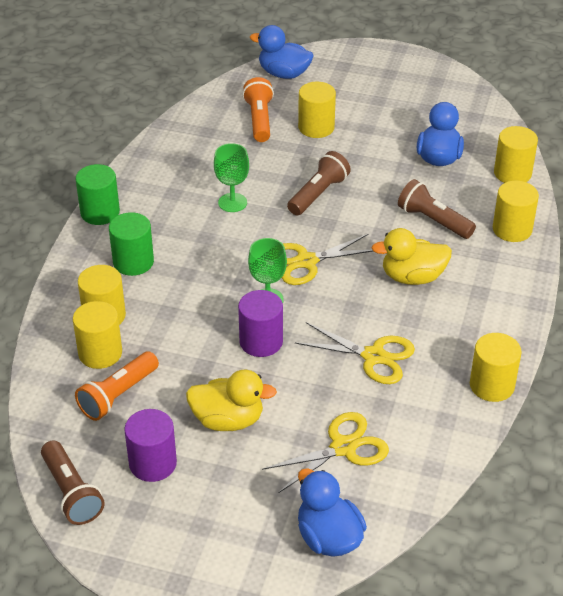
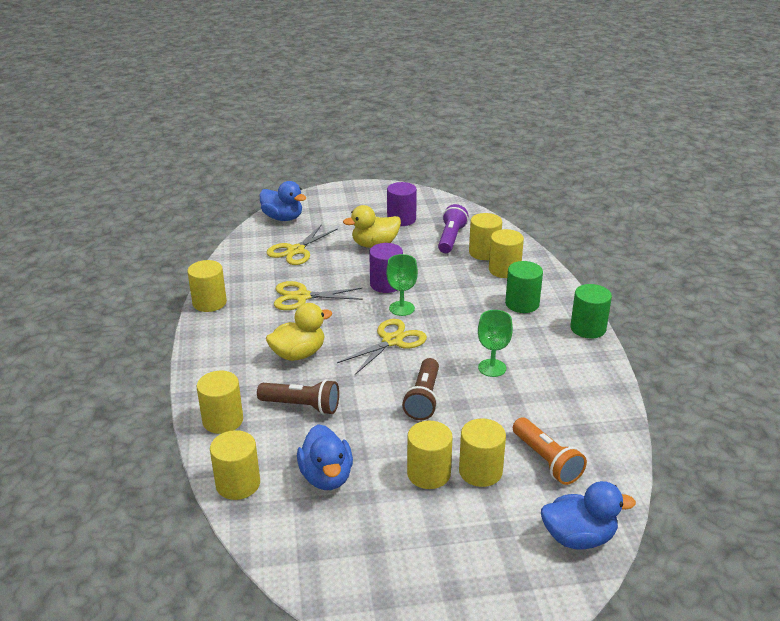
camera: 155 degrees right, 10 degrees down
(71, 493) = (432, 201): brown flashlight -> none
(117, 395) = (451, 238): orange flashlight -> purple flashlight
(357, 137) = (428, 474): none -> yellow cylinder

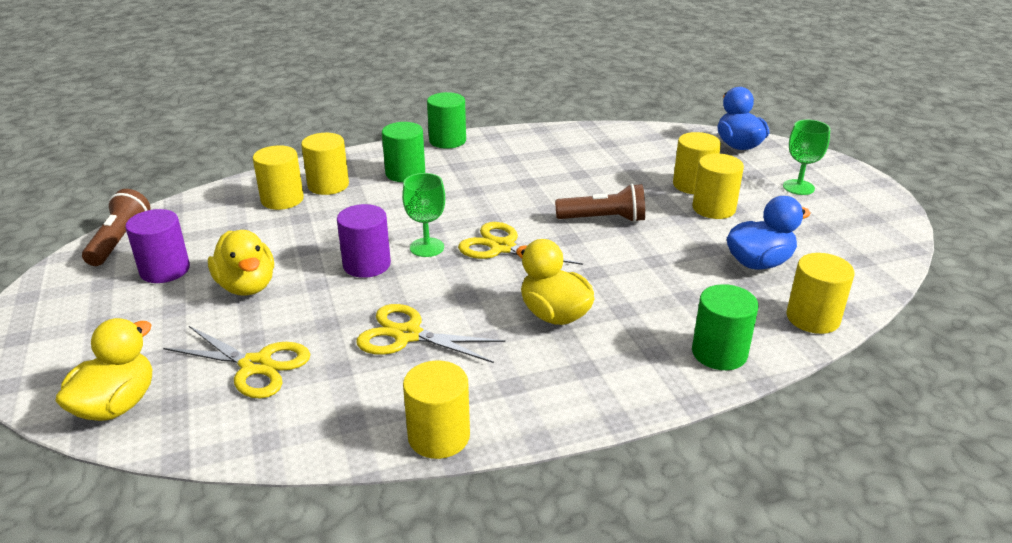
camera: 100 degrees left, 0 degrees up
(223, 420) = (719, 353): yellow cylinder -> green cylinder
(283, 218) = (116, 405): blue duck -> yellow duck
(302, 297) = (407, 335): yellow scissors -> yellow scissors turned 120 degrees clockwise
(302, 406) = (657, 295): brown flashlight -> brown flashlight (120, 240)
(451, 238) = (237, 225): purple flashlight -> none
(492, 368) = (534, 185): green goblet -> green goblet (798, 187)
(546, 461) = (659, 157): orange flashlight -> none

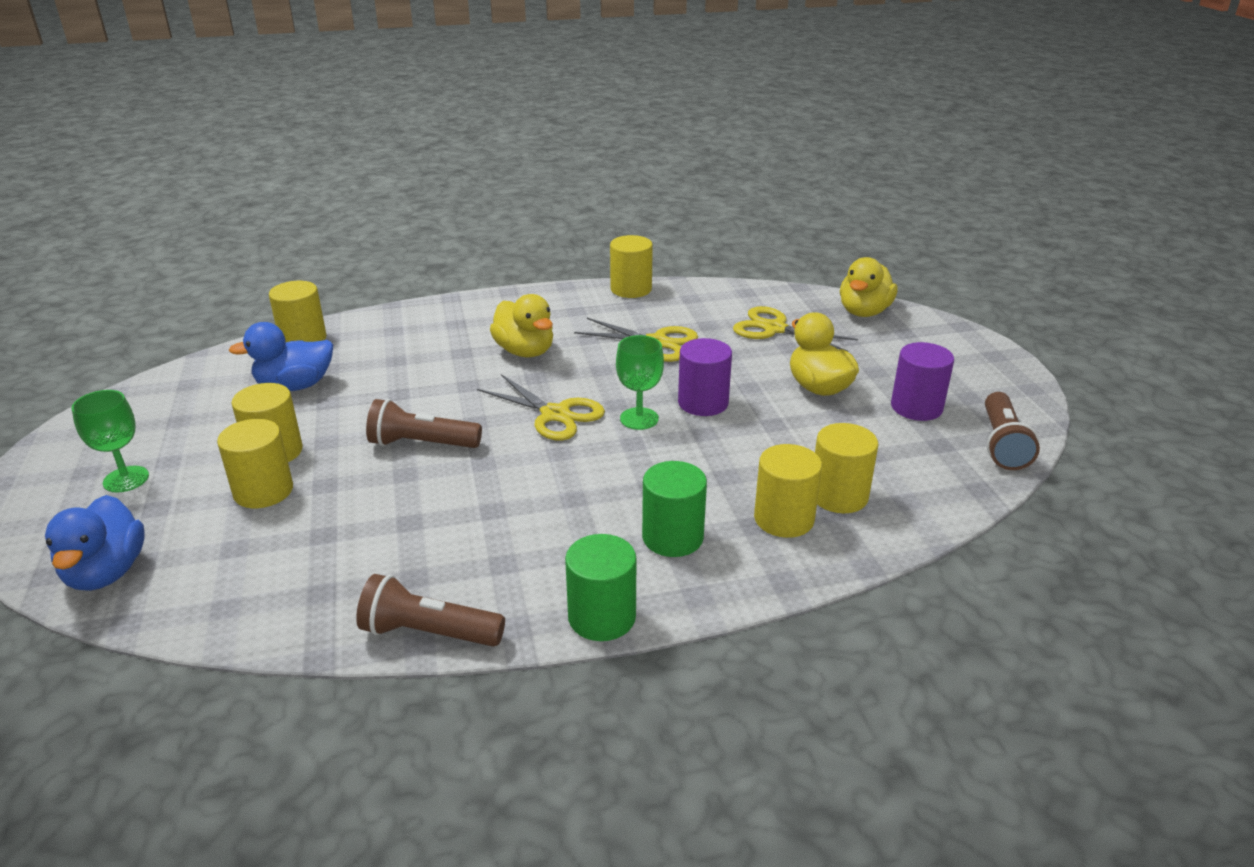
camera: 175 degrees left, 0 degrees up
(538, 132) = (428, 632): none -> brown flashlight
(719, 353) = (406, 321): green cylinder -> none

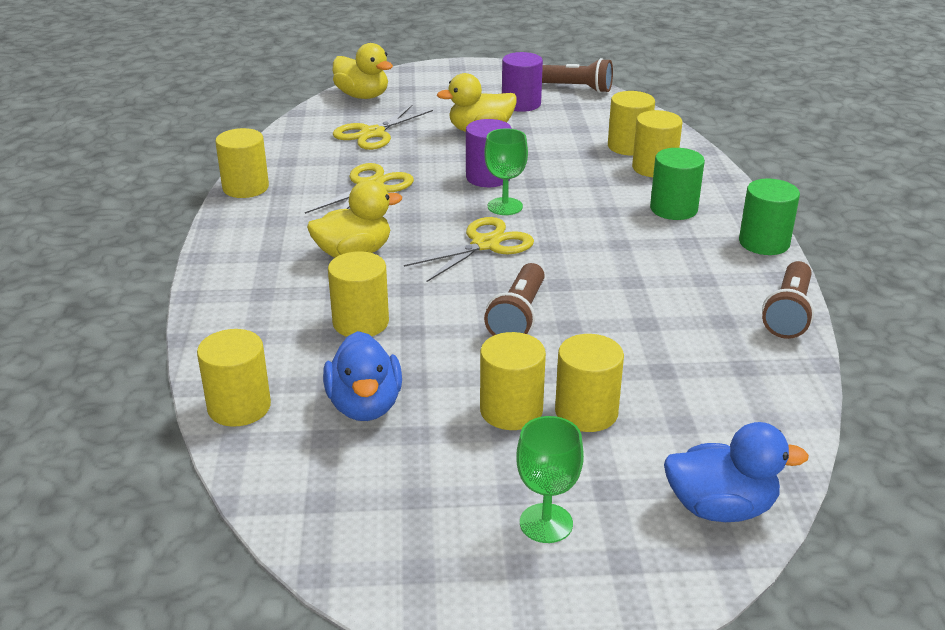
camera: 80 degrees left, 0 degrees up
(412, 369) = (361, 322): none -> yellow cylinder

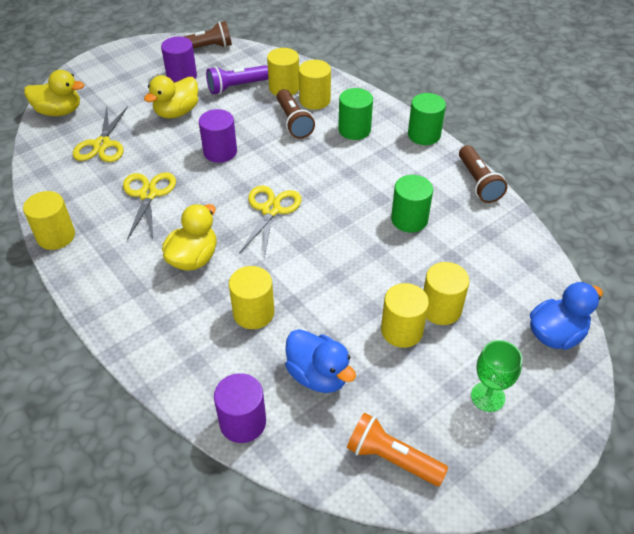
camera: 35 degrees left, 15 degrees up
(239, 407) = (243, 422): yellow cylinder -> purple cylinder
(357, 519) = (391, 458): none -> orange flashlight
(505, 206) = (254, 172): green goblet -> none
(518, 316) = (342, 258): brown flashlight -> brown flashlight (293, 122)
(572, 129) = (236, 87): none -> purple flashlight
(646, 314) = (409, 219): none -> green cylinder

